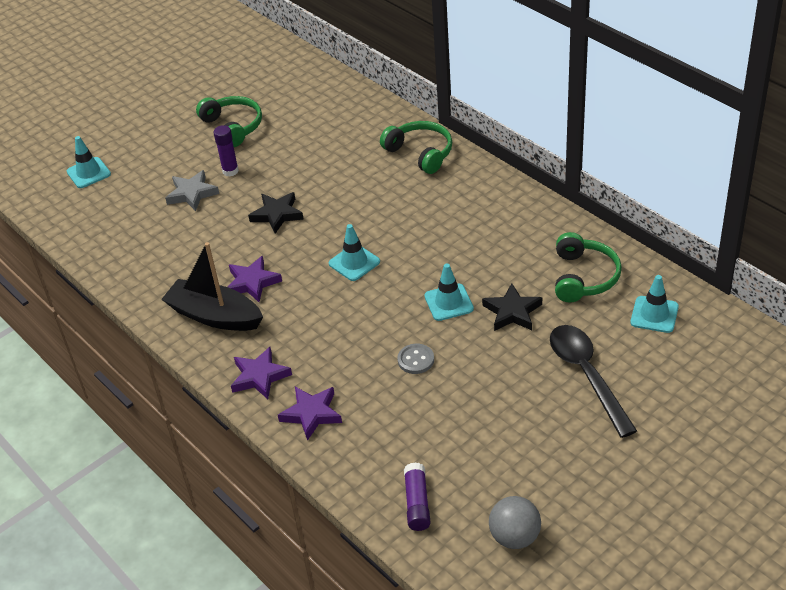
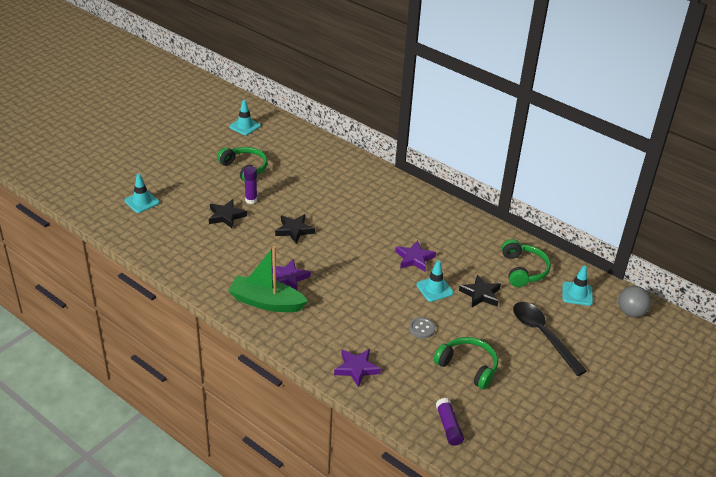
camera: 15 degrees left, 5 degrees down
(192, 193) = (226, 216): grey star -> black star
(215, 316) = (266, 302): black boat -> green boat
(259, 376) = (311, 344): purple star -> purple star (414, 258)
(354, 263) = (360, 263): turquoise traffic cone -> turquoise traffic cone (245, 126)
(420, 153) = (387, 187): green headphones -> green headphones (468, 367)
(515, 537) = (522, 446): grey ball -> grey ball (630, 312)

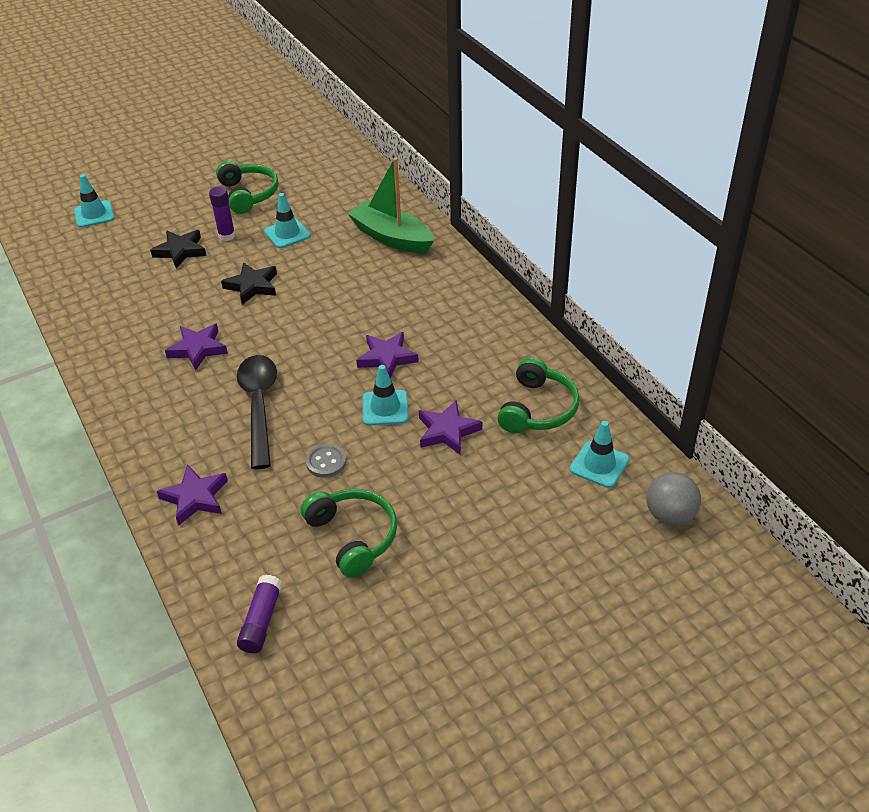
camera: 25 degrees right, 5 degrees up
(245, 126) = (288, 140): turquoise traffic cone -> turquoise traffic cone (287, 234)
(266, 302) = (146, 376): green boat -> green boat (391, 237)
(480, 294) = (447, 431): black star -> purple star
(542, 335) = (500, 516): black spoon -> black spoon (259, 405)

